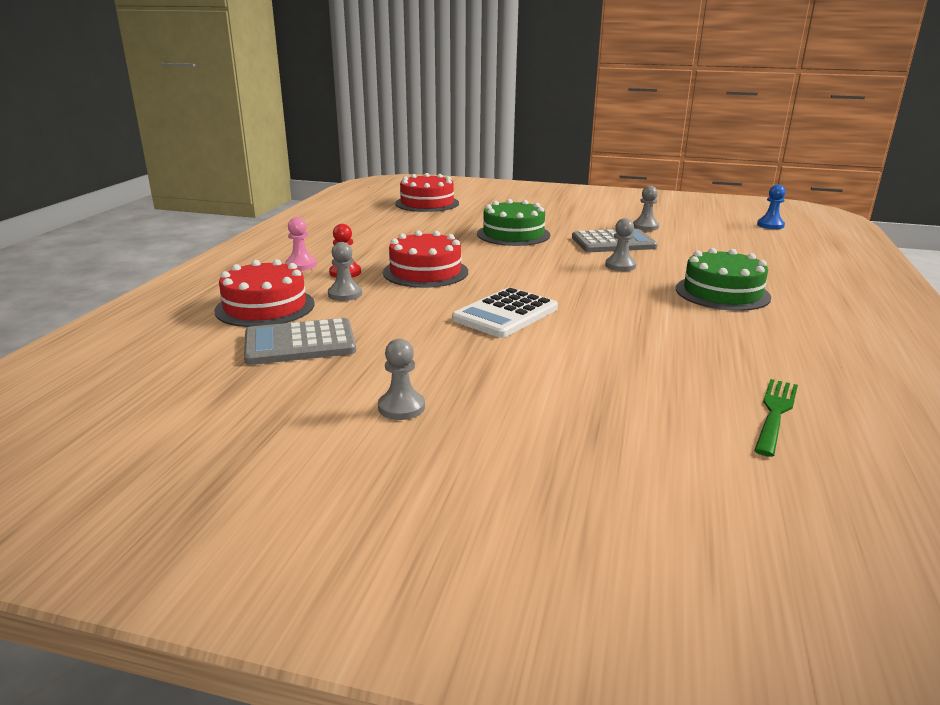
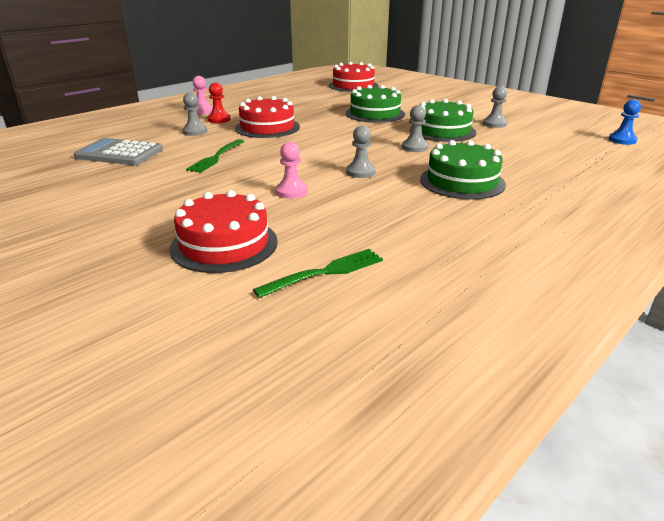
camera: 30 degrees right, 5 degrees up
(265, 307) = (140, 130): red cake -> red cake (224, 244)
(401, 407) = (102, 200): grey pawn -> grey pawn (360, 172)
(436, 320) = (216, 157): none -> green fork
(505, 314) = (267, 162): white calculator -> none
(594, 341) = (291, 192): none -> pink pawn
(613, 242) = (442, 131): grey calculator -> green cake

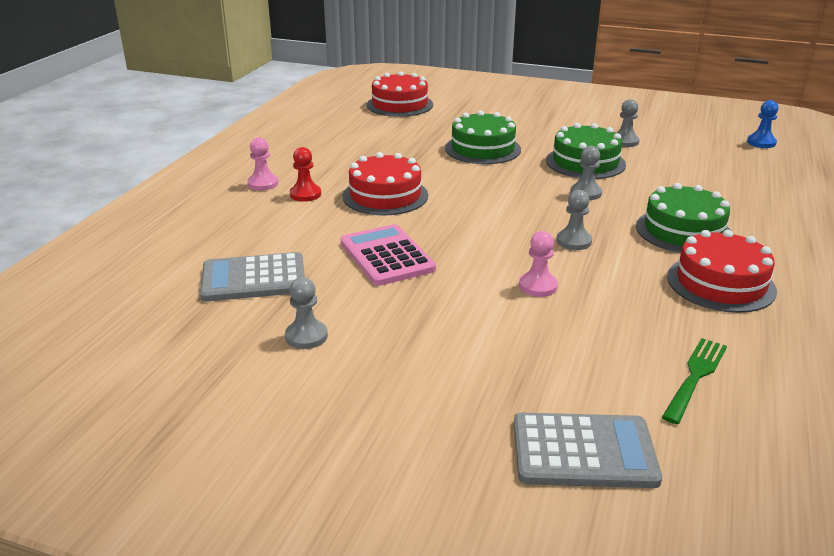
camera: 25 degrees left, 0 degrees up
(162, 295) = (583, 452): none -> grey calculator
(195, 132) = (302, 221): grey pawn -> grey pawn (306, 336)
(216, 157) = (387, 256): green fork -> pink calculator
(224, 244) = (561, 374): red cake -> red cake (721, 283)

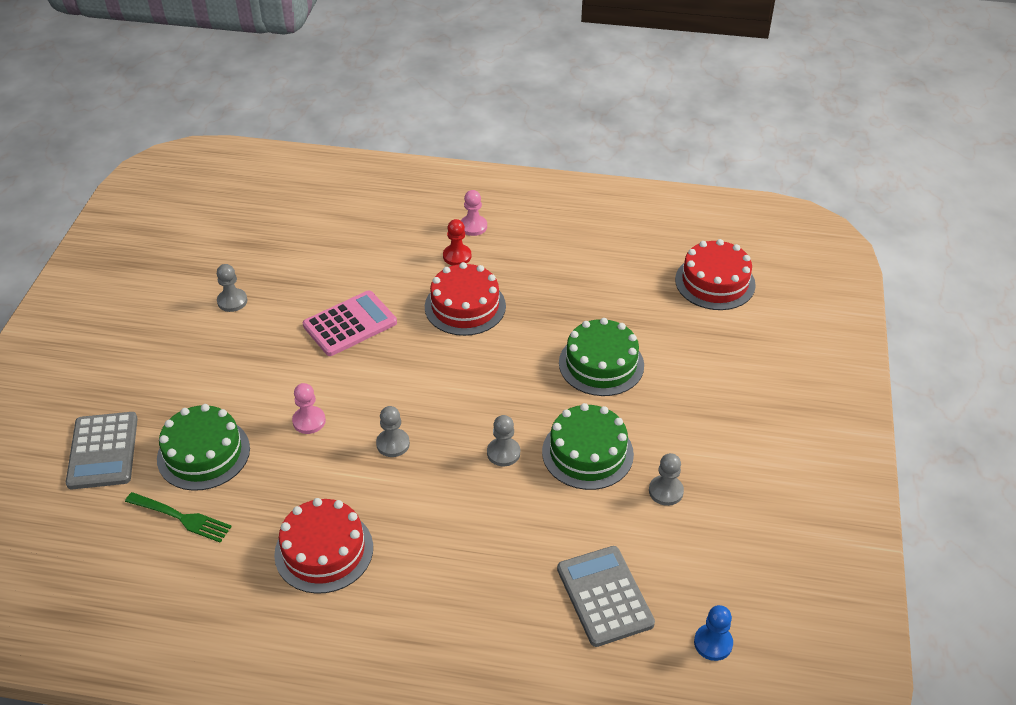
camera: 80 degrees right, 15 degrees up
(253, 279) = (307, 259): grey calculator -> grey calculator (604, 596)
(683, 231) = (428, 531): green cake -> green cake (203, 453)

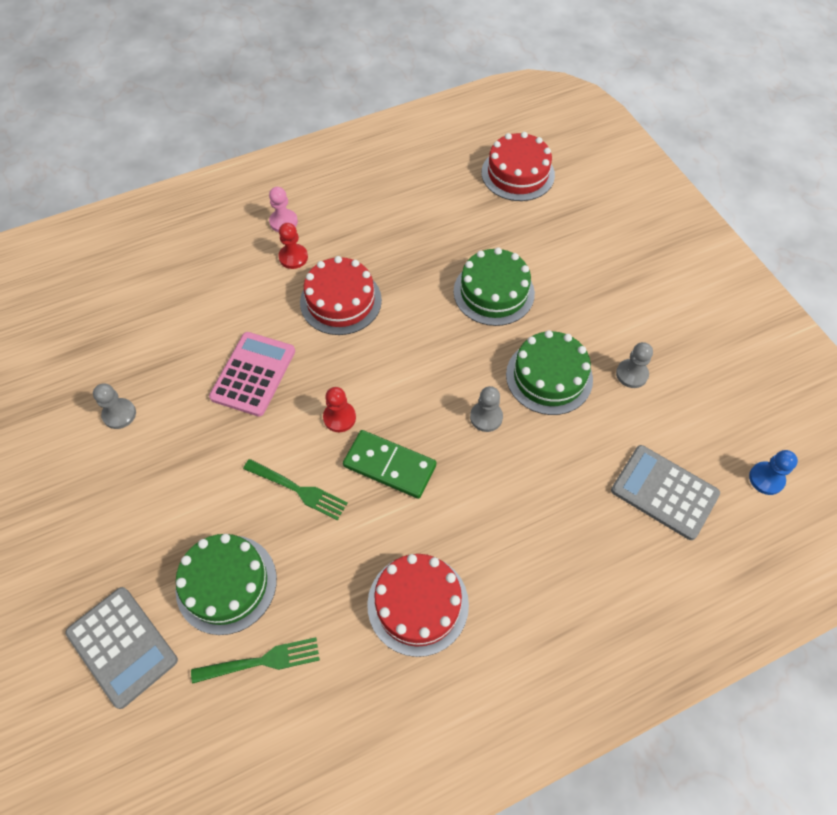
camera: 35 degrees left, 15 degrees up
(309, 421) = (297, 490): pink pawn -> green fork
(386, 389) = (339, 417): none -> red pawn
(393, 444) = (390, 465): grey pawn -> green domino

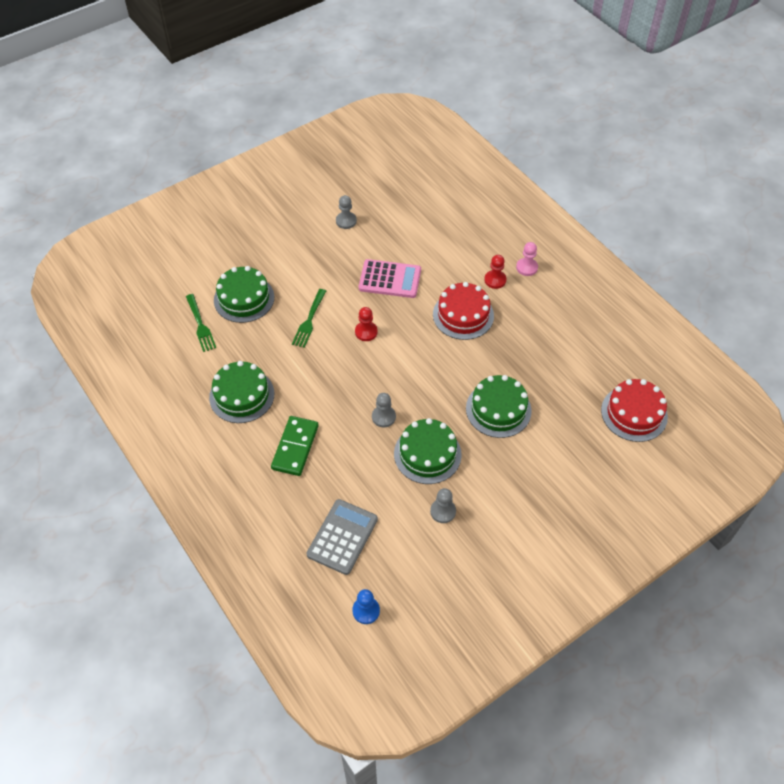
camera: 80 degrees right, 5 degrees down
(122, 646) = (203, 262): grey calculator -> none
(390, 465) = (335, 366): green domino -> green domino (295, 447)
(418, 604) = (241, 395): red cake -> green cake

